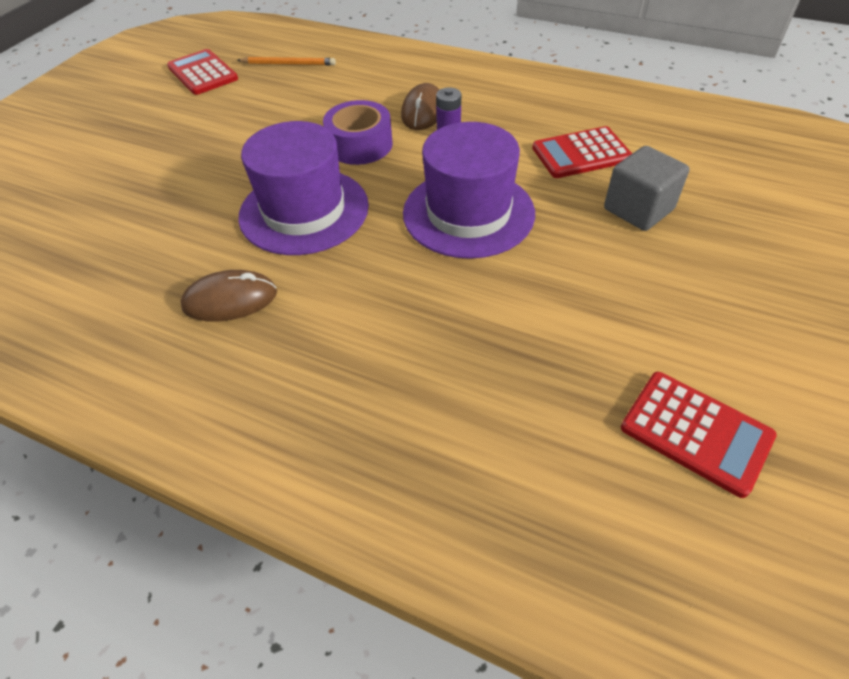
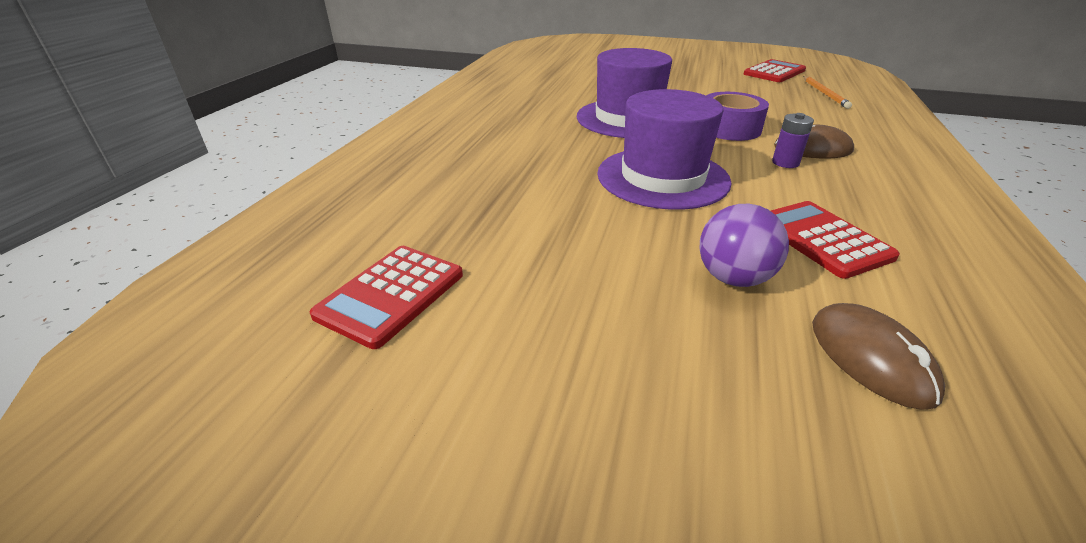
camera: 80 degrees right, 15 degrees down
(230, 300) = (529, 109): brown mouse -> brown mouse (871, 358)
(638, 209) = (733, 278): grey cube -> purple ball

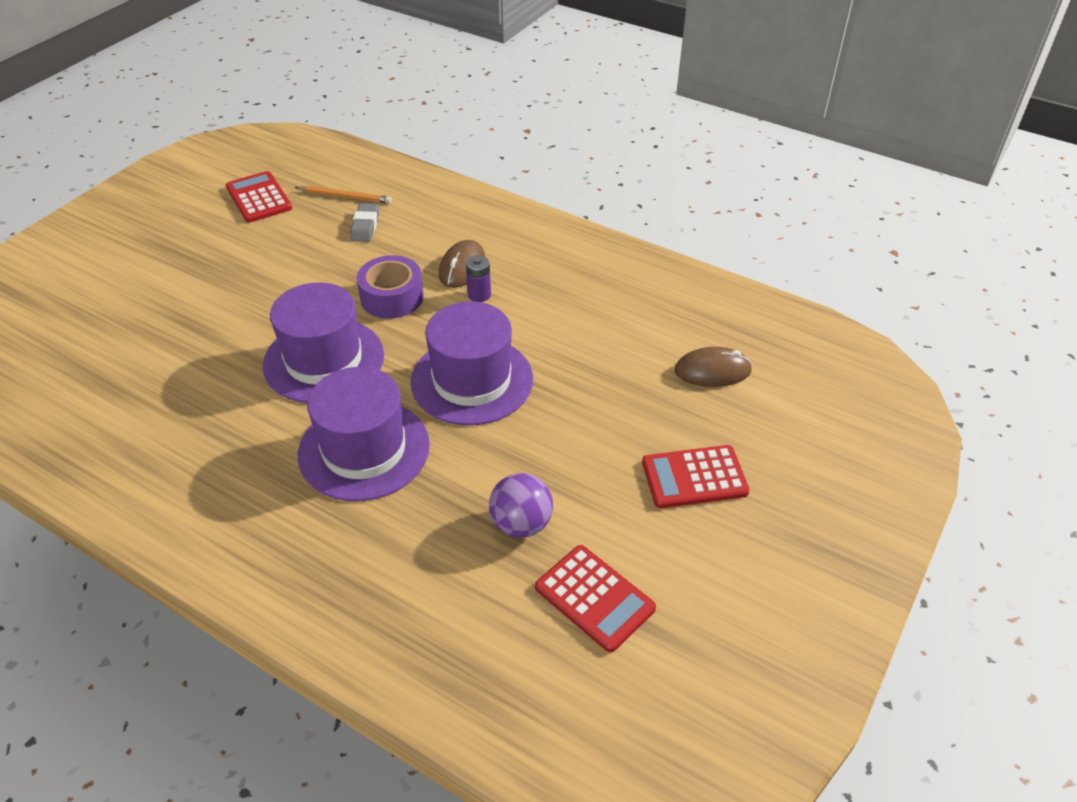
camera: 75 degrees left, 10 degrees up
(542, 147) = (364, 449): none -> purple hat
(733, 278) = (628, 396): purple ball -> purple ball (521, 524)
(801, 106) = (365, 226): none -> grey eraser
(822, 239) = (598, 332): red calculator -> red calculator (694, 477)

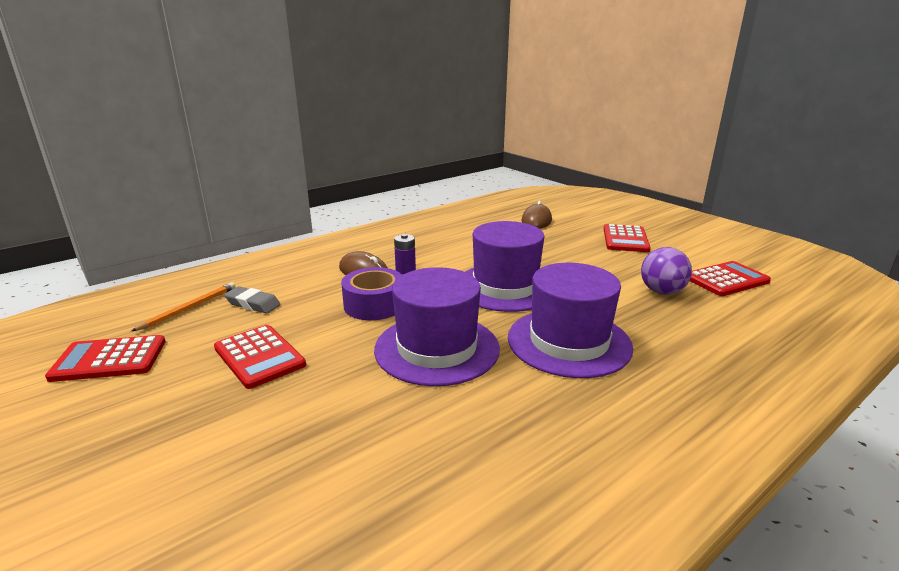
camera: 70 degrees left, 20 degrees down
(282, 265) = (259, 356): none -> red calculator

